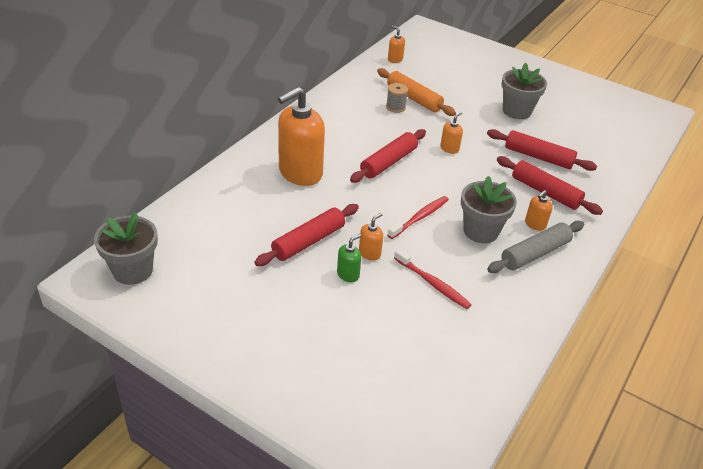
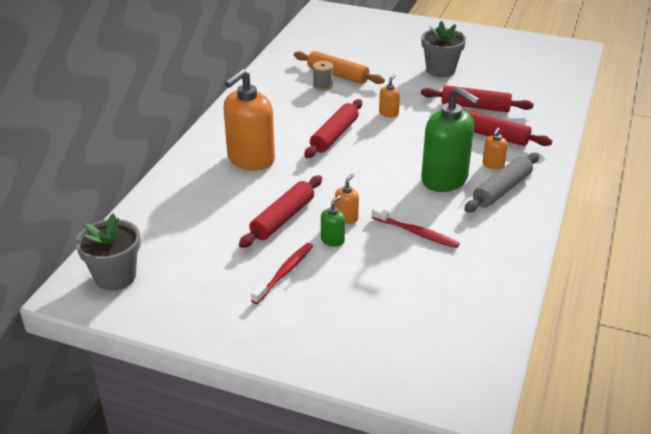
camera: 10 degrees left, 5 degrees down
(395, 59) = (306, 43): orange soap dispenser -> none
(420, 217) = (383, 178): red toothbrush -> red toothbrush (284, 273)
(480, 231) = (444, 180): grey flower pot -> green soap dispenser

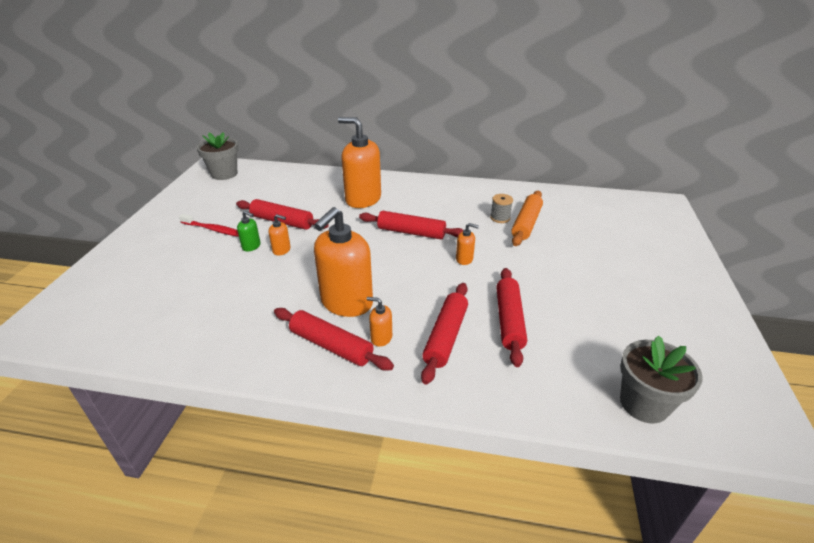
camera: 80 degrees right, 0 degrees up
(416, 233) = (257, 289): red toothbrush -> none
(440, 70) = (584, 289): grey flower pot -> grey flower pot (644, 404)
(444, 180) = (346, 302): green soap dispenser -> orange soap dispenser
(502, 190) = (331, 346): grey rolling pin -> red rolling pin

